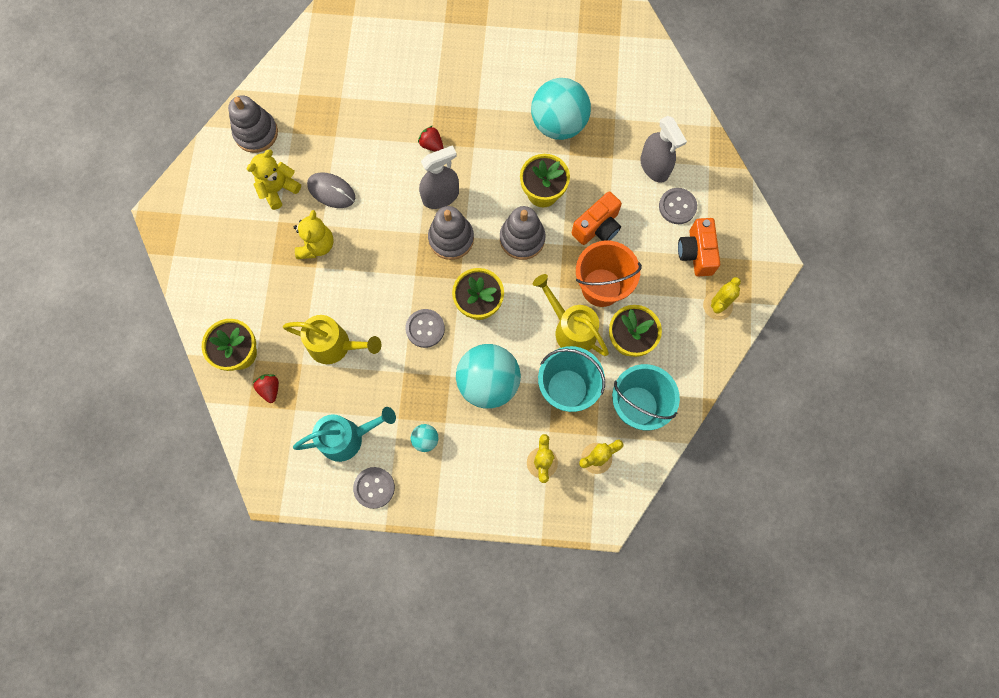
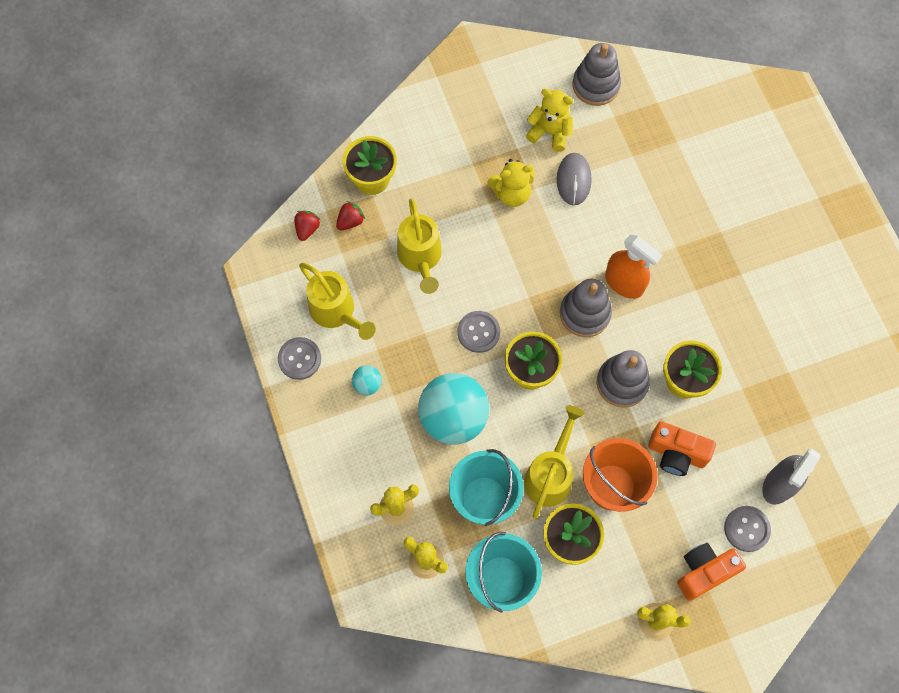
camera: 65 degrees right, 5 degrees down
(348, 437) = (336, 312): turquoise watering can -> yellow watering can
(431, 145) = (675, 248): red strawberry -> red strawberry (307, 229)
(440, 196) = (624, 283): grey spray bottle -> orange spray bottle
(558, 124) = (771, 362): turquoise ball -> none

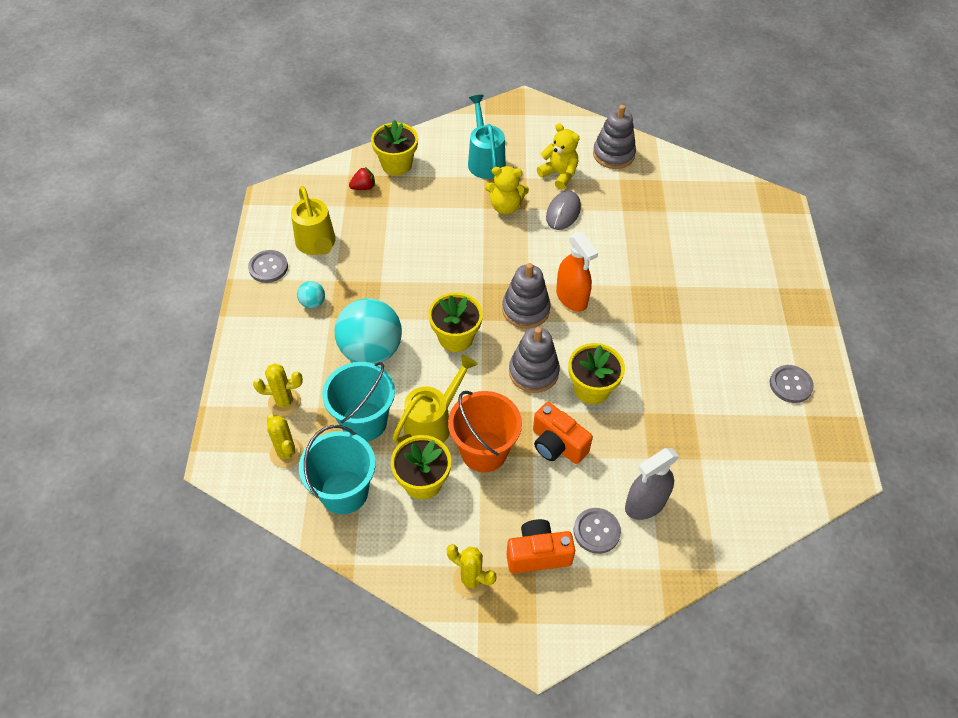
camera: 20 degrees right, 15 degrees down
(307, 229) = (326, 182): red strawberry -> none
(420, 258) = (406, 228): yellow watering can -> none
(464, 140) = (485, 160): none -> turquoise watering can
(478, 332) = (426, 295): grey button -> grey button (790, 385)

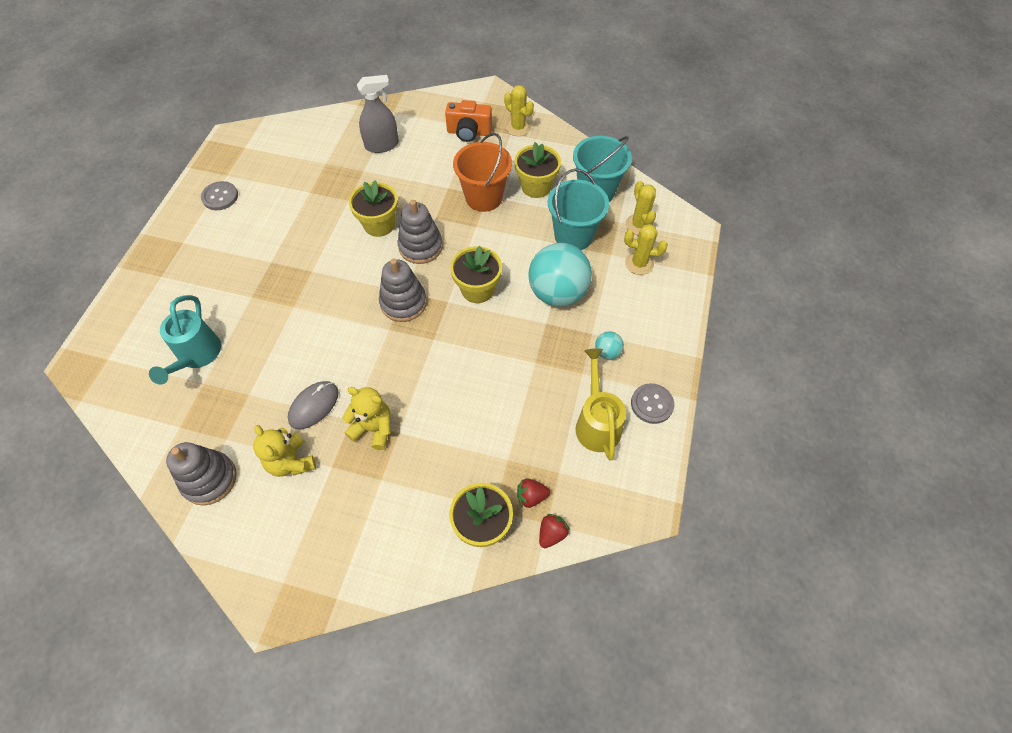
camera: 165 degrees left, 5 degrees up
(343, 169) = (551, 534): none -> red strawberry
(433, 422) = (517, 224): yellow watering can -> none
(485, 160) = (369, 507): turquoise watering can -> turquoise watering can (196, 356)
(557, 444) = (426, 191): orange camera -> none
(571, 298) = (355, 305): orange spray bottle -> none
(596, 531) = (423, 137): grey button -> none

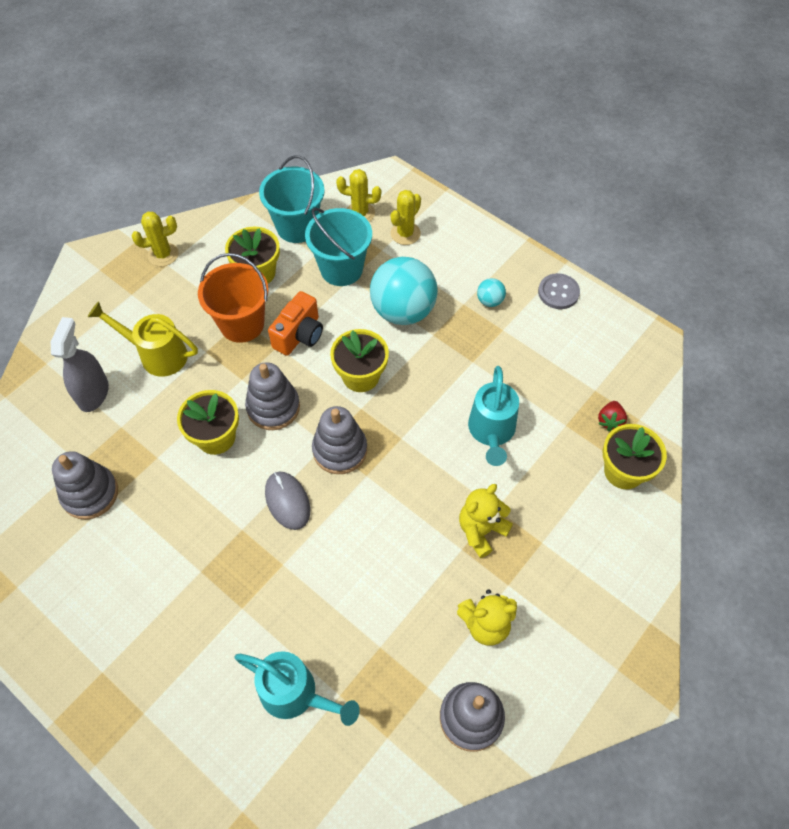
camera: 65 degrees left, 0 degrees up
(220, 197) = (51, 605): grey button -> none
(305, 179) = (90, 493): none -> grey stacking toy
(314, 406) = (427, 581): grey mouse -> grey mouse (287, 501)
(469, 132) = (137, 301): orange camera -> orange camera (299, 335)
(471, 402) = (491, 432): none -> turquoise watering can
(551, 534) = (650, 419): red strawberry -> none
(597, 422) = (558, 340): yellow watering can -> yellow watering can (157, 354)

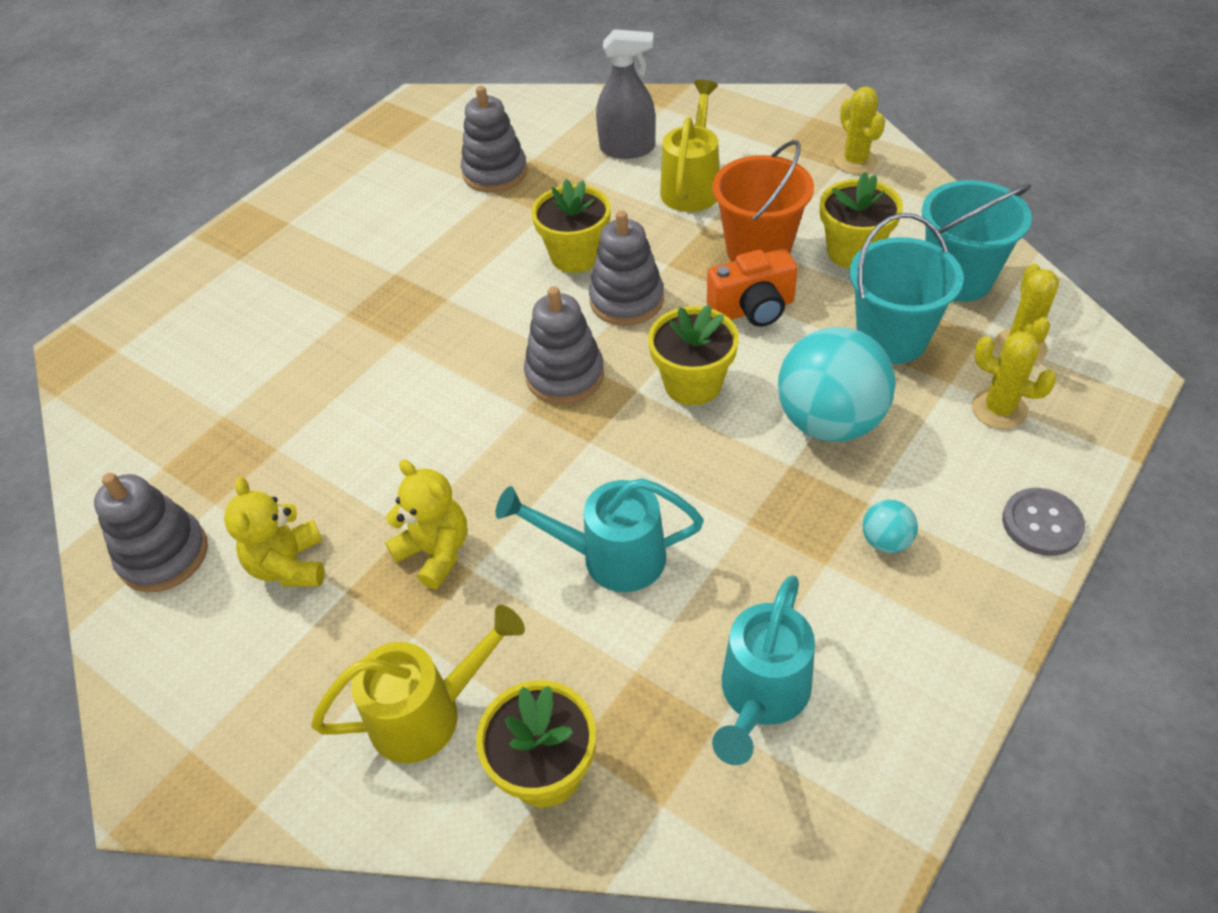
camera: 90 degrees right, 10 degrees down
(287, 501) = (485, 334): grey mouse -> none
(296, 694) = (233, 376): turquoise watering can -> turquoise watering can (761, 696)
(299, 335) = (753, 309): orange camera -> orange camera turned 45 degrees counterclockwise
(558, 292) = (941, 655): grey button -> grey button (1042, 523)
(592, 531) = (428, 713): none -> yellow watering can
(610, 421) = (652, 748): red strawberry -> none

